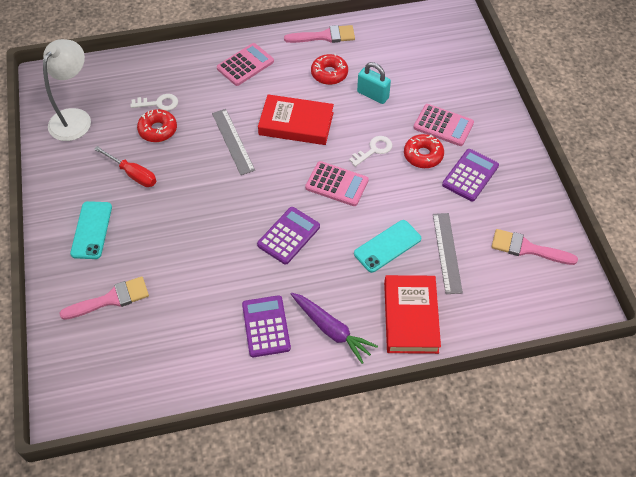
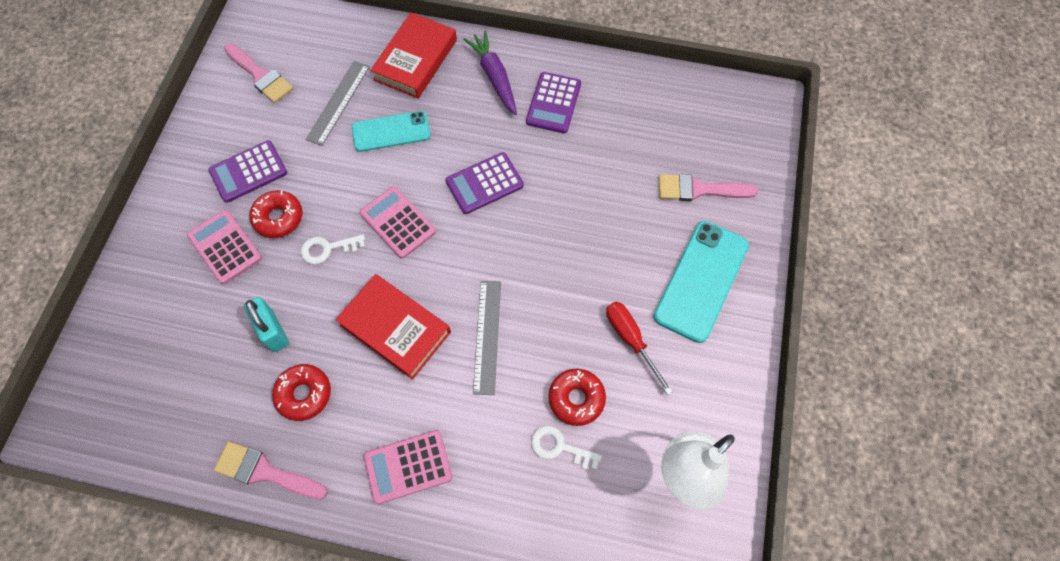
camera: 155 degrees left, 10 degrees up
(91, 230) = (701, 280): turquoise phone -> turquoise phone, size x1.50

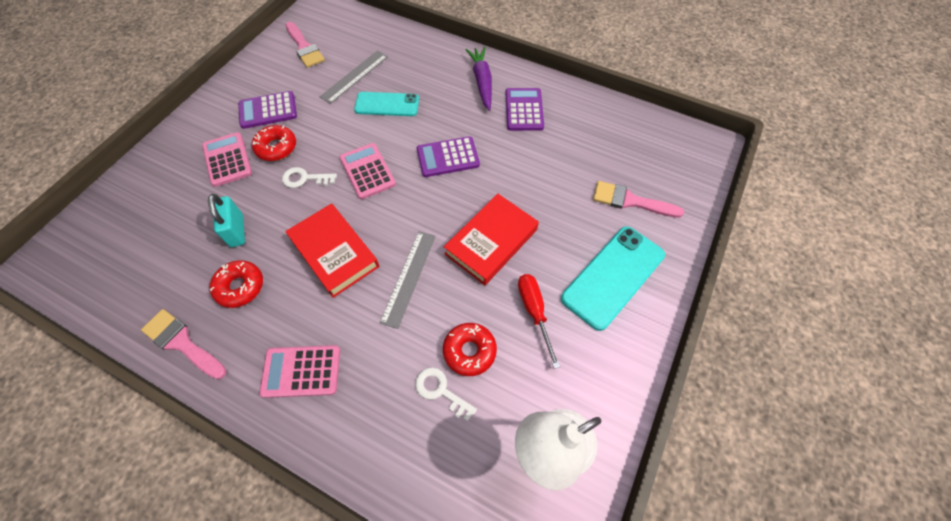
camera: 15 degrees right, 5 degrees down
(415, 60) = (424, 59): red book -> red book (491, 242)
(553, 103) = (524, 110): purple calculator -> purple calculator turned 150 degrees clockwise

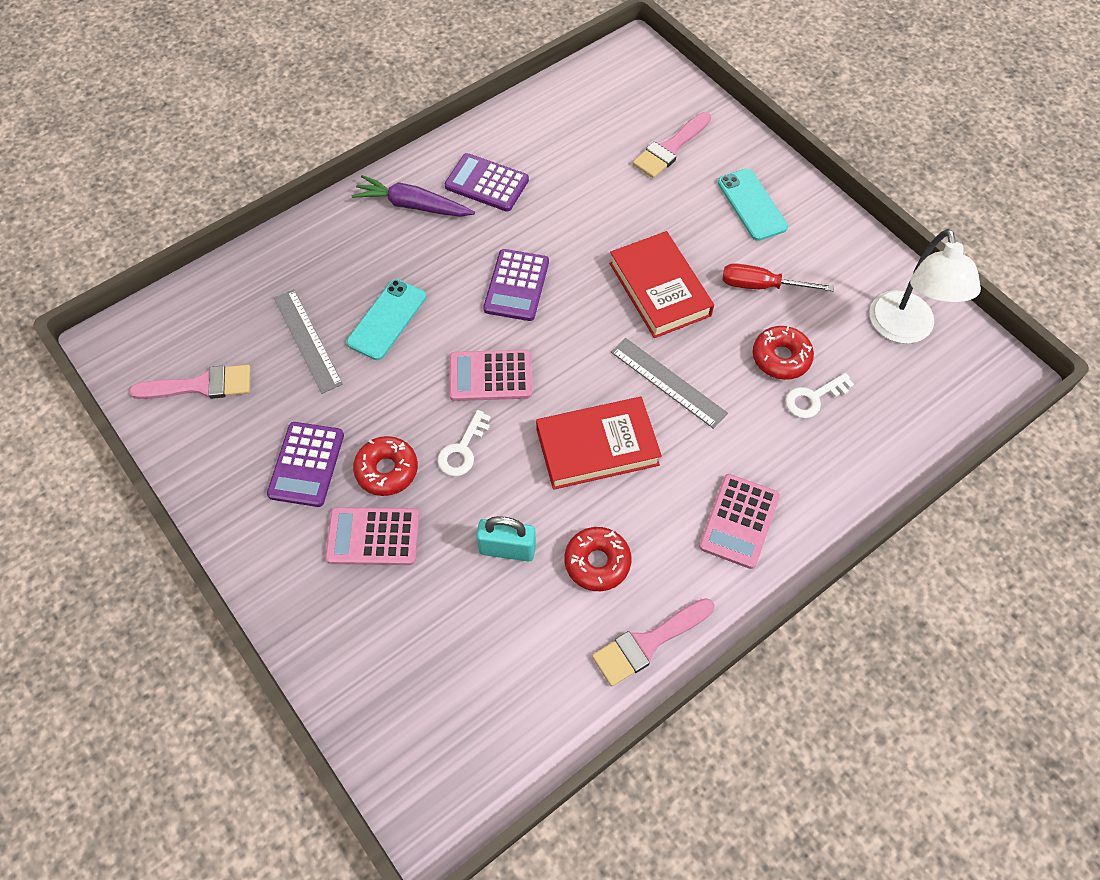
camera: 65 degrees left, 0 degrees up
(613, 276) = (752, 205): turquoise phone -> turquoise phone, size x0.67

